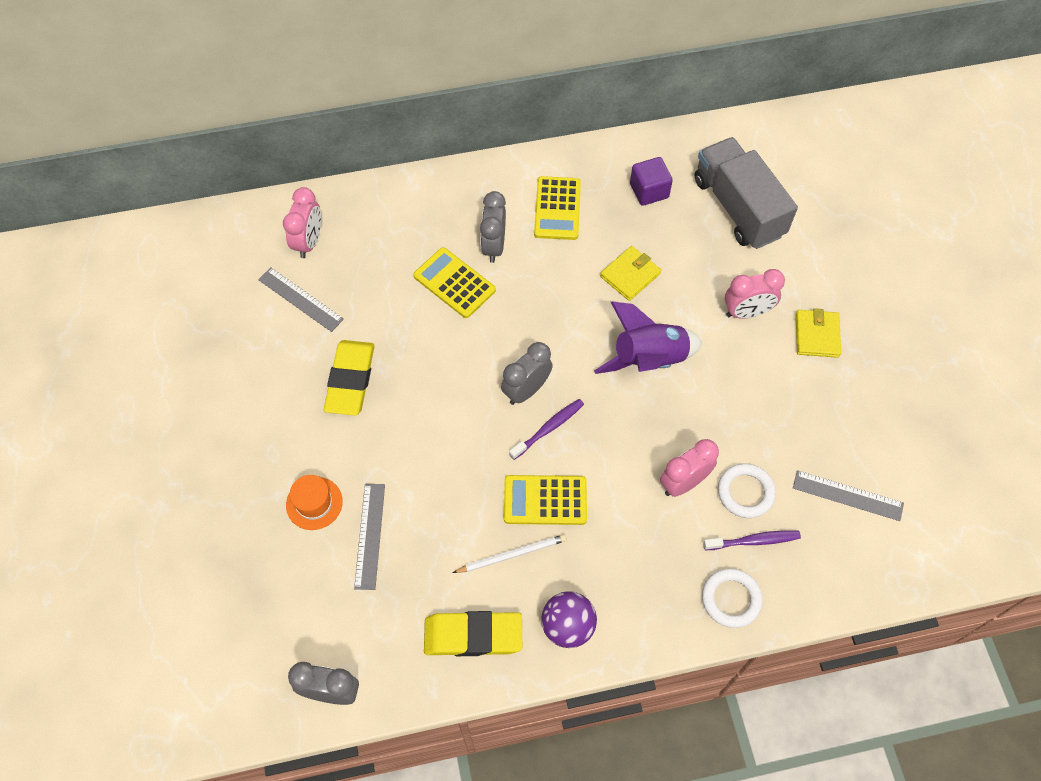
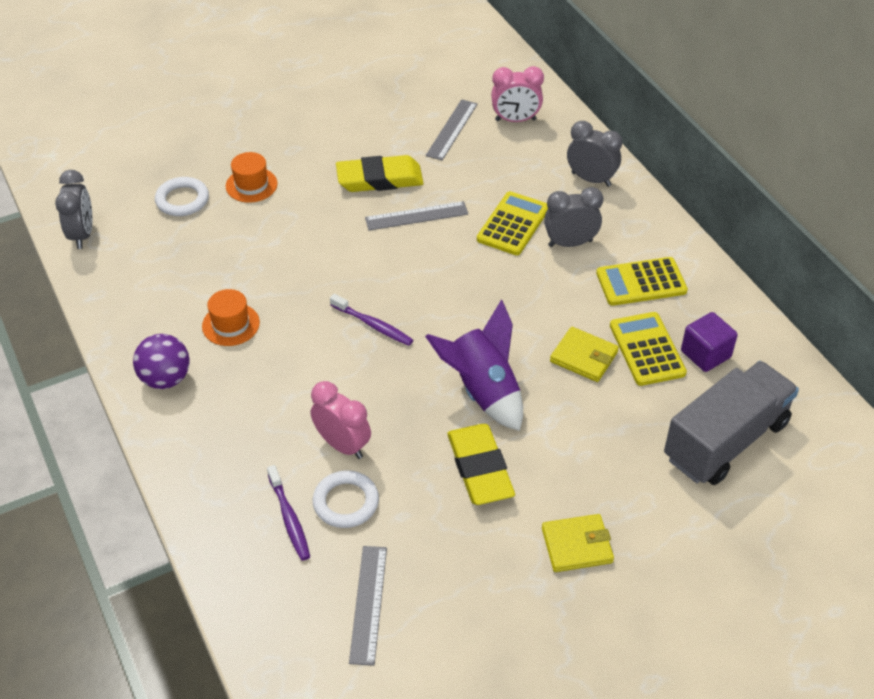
camera: 75 degrees right, 15 degrees down
(370, 535) = (228, 226): grey ruler -> grey ruler (416, 216)
(473, 635) = (145, 313): yellow eraser -> yellow eraser (480, 468)
(512, 555) = (230, 324): white pencil -> orange hat
(526, 390) = (411, 300): grey clock -> grey clock (591, 179)
(545, 500) = (293, 337): yellow calculator -> yellow calculator (647, 349)
(731, 599) = (217, 507): white ring -> white ring (182, 200)
(746, 312) = (580, 470): pink clock -> none

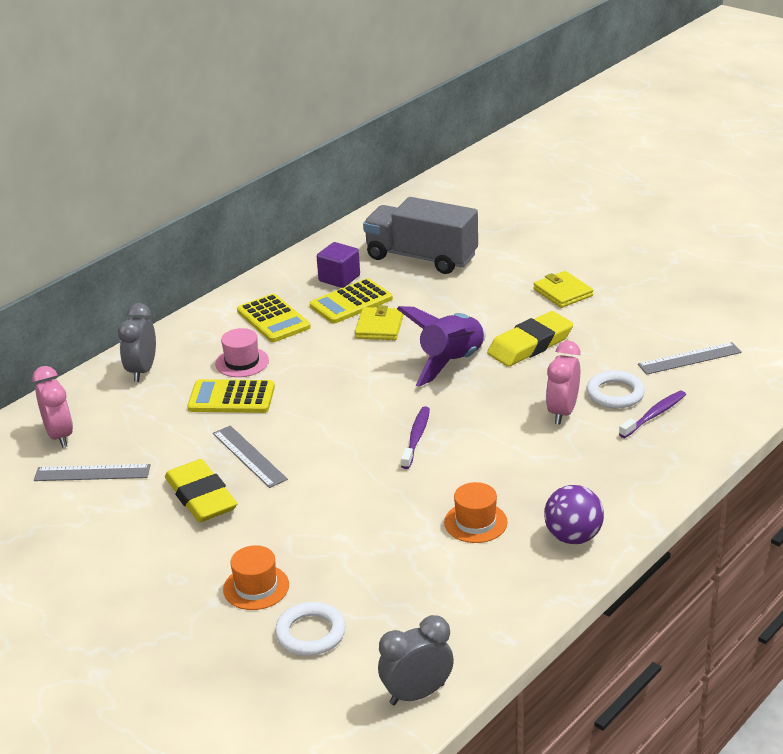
camera: 110 degrees left, 15 degrees down
(570, 243) = (242, 362): grey clock -> pink hat

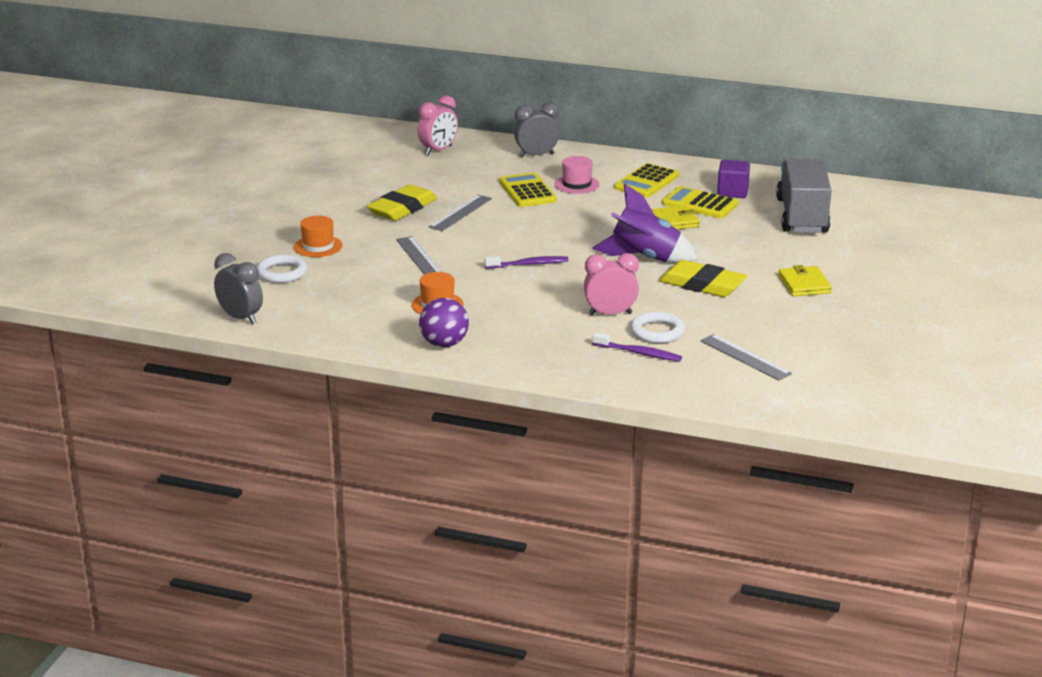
camera: 65 degrees right, 5 degrees down
(92, 473) = (405, 170): grey ruler -> grey ruler (419, 257)
(563, 292) = (804, 284): yellow wallet -> yellow wallet turned 45 degrees counterclockwise

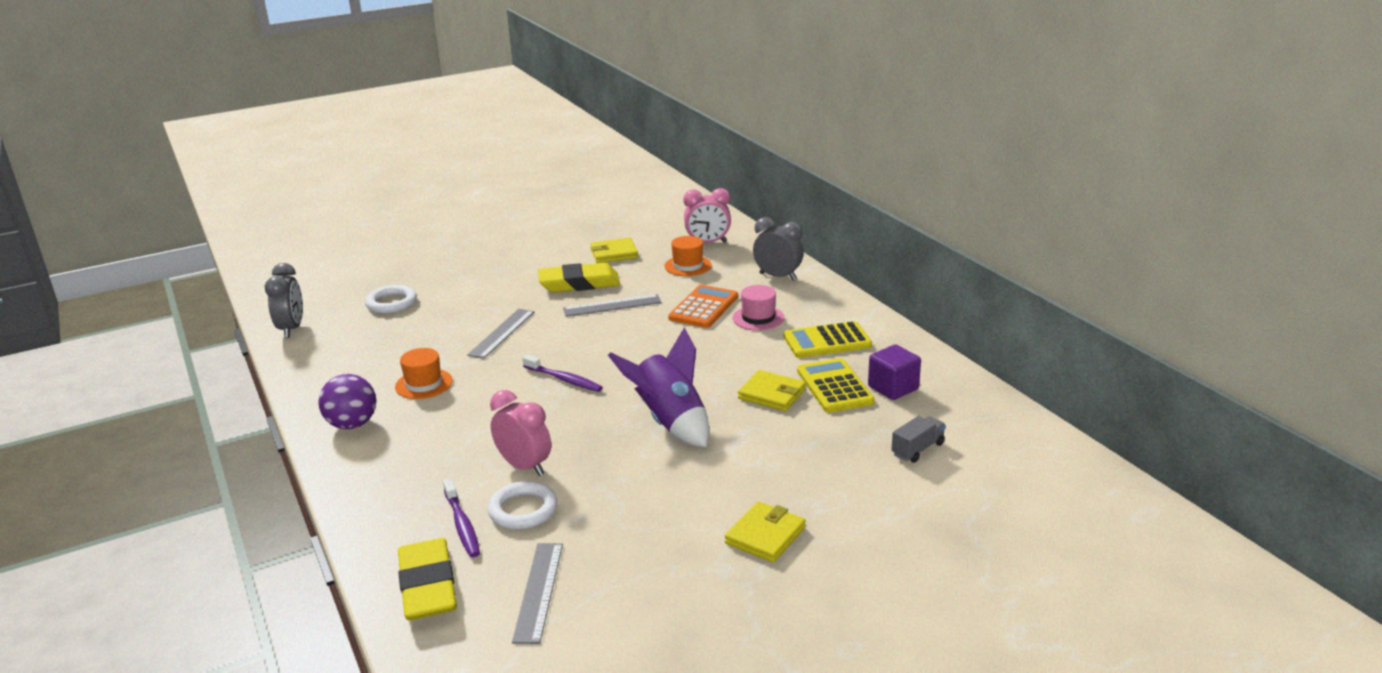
camera: 45 degrees right, 0 degrees up
(318, 246) = (458, 291): orange hat -> orange hat (688, 266)
(382, 181) = (614, 253): none -> yellow wallet
(527, 191) = (704, 307): yellow calculator -> orange calculator
(702, 285) = (664, 479): yellow eraser -> yellow eraser (428, 586)
(802, 216) = (917, 449): grey truck -> grey truck, size x0.42

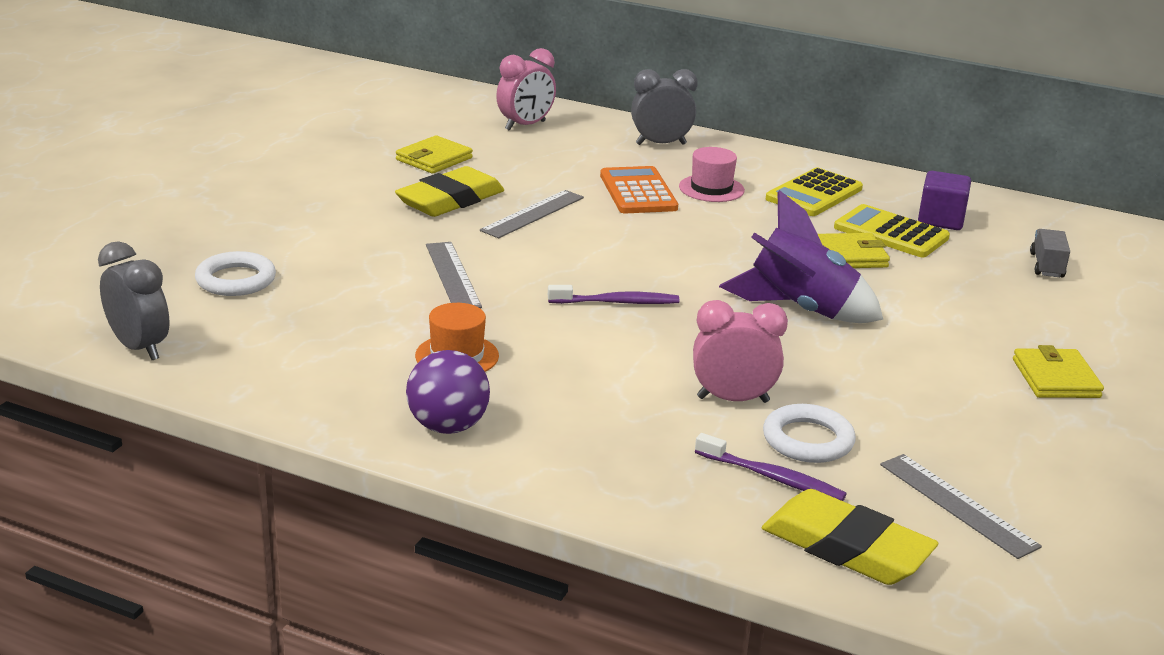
camera: 40 degrees left, 0 degrees up
(688, 266) = (545, 154): orange hat -> none

